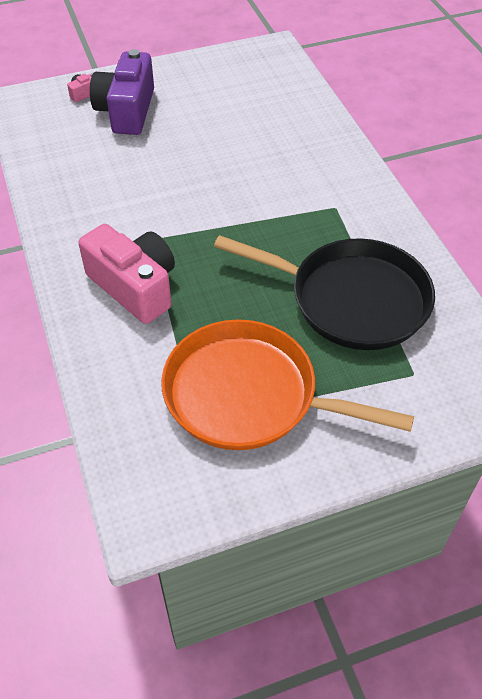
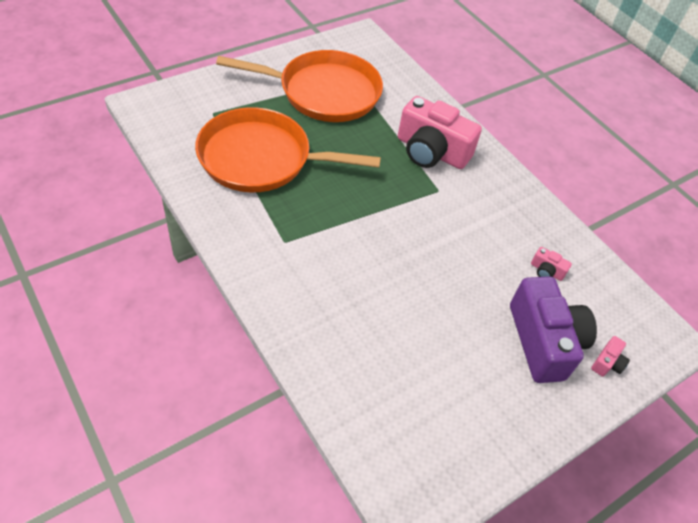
camera: 160 degrees right, 0 degrees up
(85, 155) = (546, 271): none -> pink camera
(352, 299) = (261, 158): black pan -> orange pan

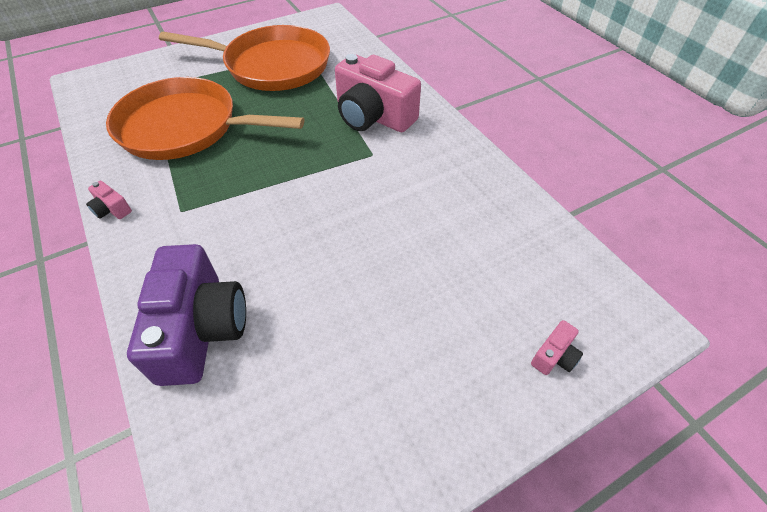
camera: 10 degrees right, 0 degrees up
(543, 341) = (471, 327): purple camera -> purple camera (201, 329)
(546, 271) = (486, 240): pink camera -> pink camera (112, 209)

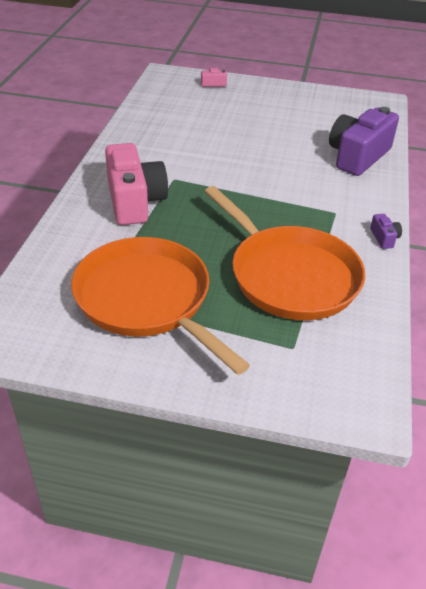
camera: 140 degrees left, 10 degrees down
(112, 209) = (384, 238): pink camera -> purple camera

